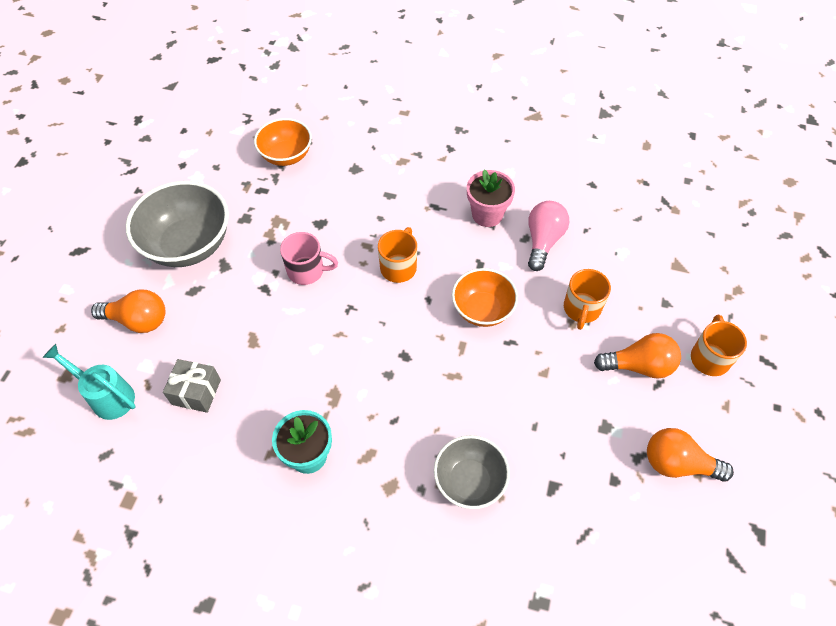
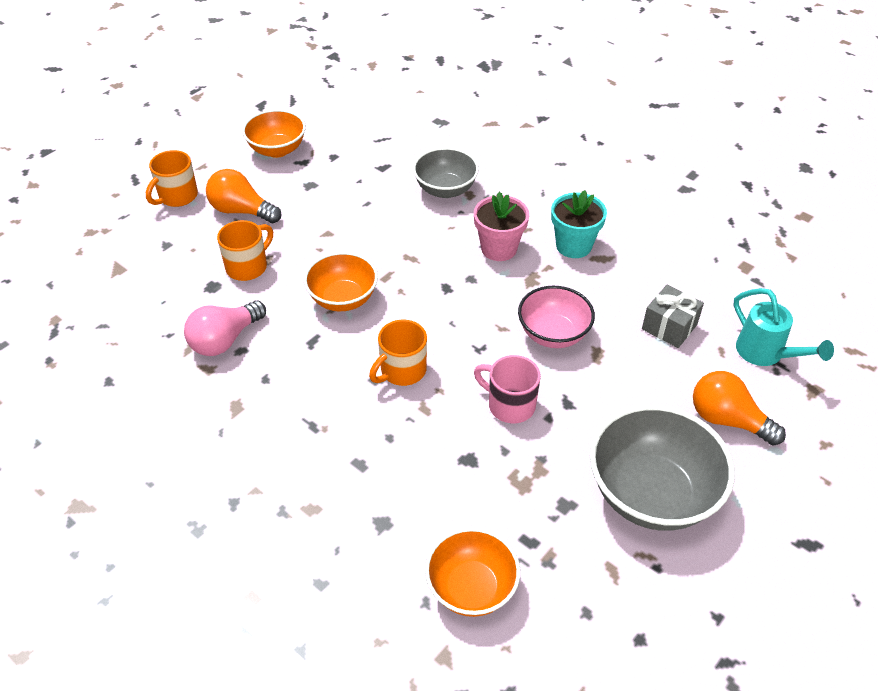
camera: 155 degrees left, 10 degrees down
(295, 344) = (553, 334): none -> pink bowl
(487, 214) = (260, 392): pink flower pot -> pink flower pot (499, 248)
(678, 464) = (277, 149): orange light bulb -> orange bowl

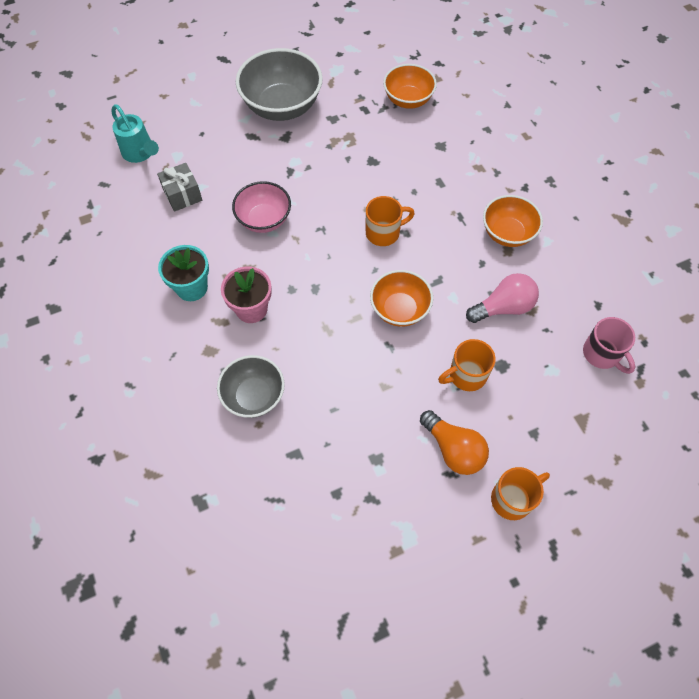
camera: 155 degrees left, 15 degrees up
(277, 149) = (390, 532): orange bowl -> orange bowl (507, 233)
(510, 405) = (326, 183): pink mug -> pink mug (602, 354)
(727, 420) = (204, 126): orange light bulb -> none
(766, 354) = (140, 154): turquoise watering can -> turquoise watering can turned 150 degrees clockwise

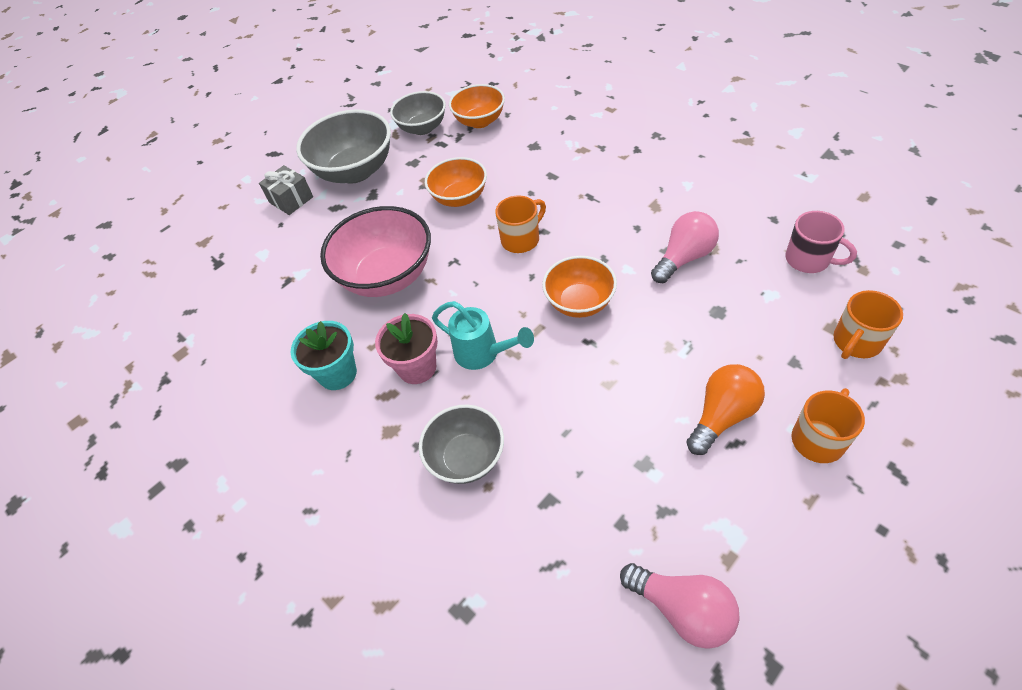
camera: 15 degrees left, 10 degrees down
(140, 154) = (220, 267): turquoise watering can -> turquoise watering can (483, 354)
(182, 195) = (285, 287): grey gift -> grey gift (291, 200)
(264, 220) = (387, 276): pink bowl -> pink bowl, size x1.59
(344, 569) = (682, 609): none -> pink light bulb
(357, 86) = (422, 128): none -> grey bowl
(453, 449) = (722, 416): orange light bulb -> orange light bulb turned 75 degrees counterclockwise
(466, 375) = (688, 336): orange mug -> orange mug (856, 342)
(507, 233) = (645, 193): orange bowl -> orange bowl (460, 198)

